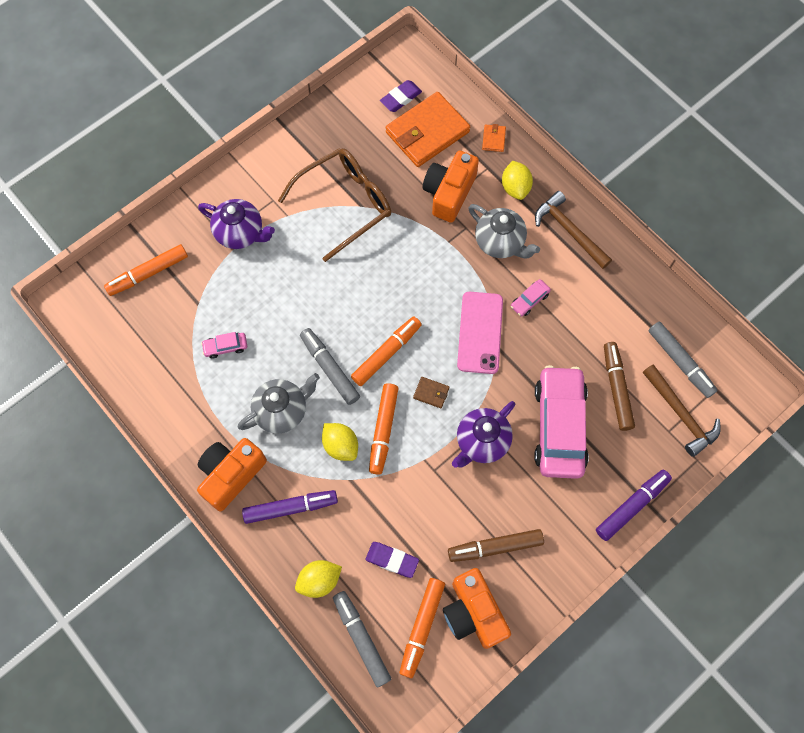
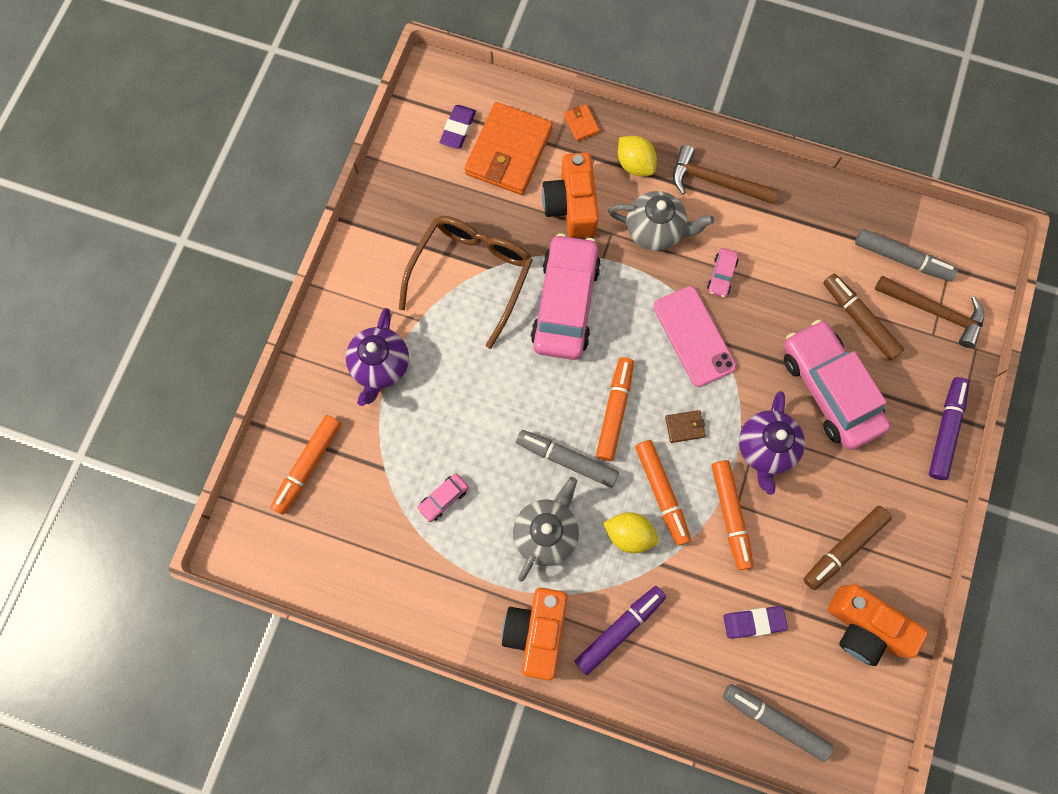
camera: 30 degrees left, 5 degrees up
(240, 233) = (380, 366): purple teapot -> purple teapot turned 105 degrees clockwise
(319, 580) = (696, 687): yellow lemon -> none
(400, 259) = (565, 303): none -> pink car
(421, 627) = (825, 672): orange marker -> orange marker (730, 515)

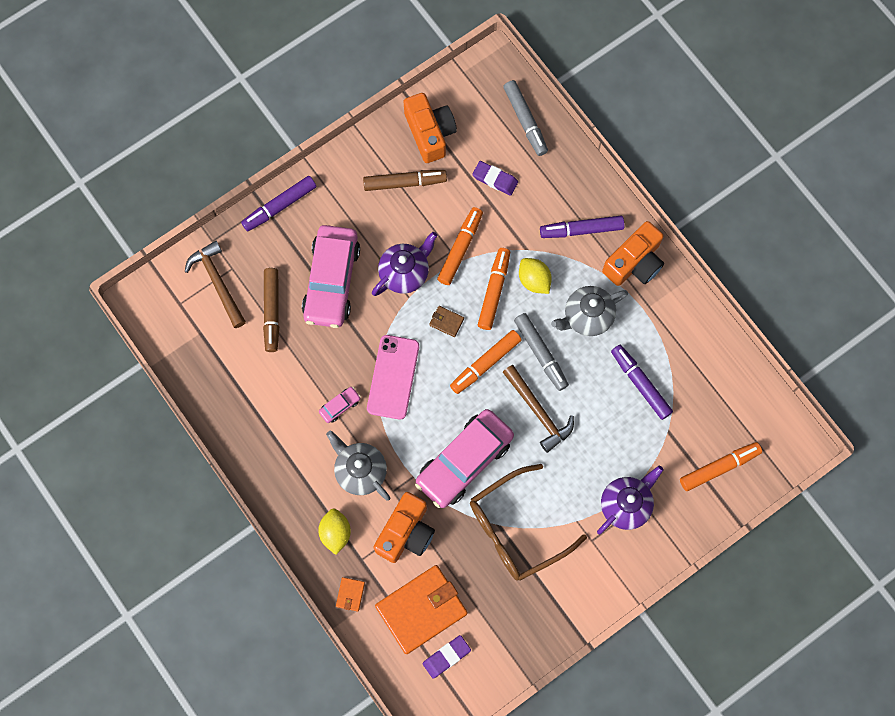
camera: 145 degrees left, 0 degrees up
(443, 498) = (640, 383): pink car -> purple marker
(715, 181) = (287, 478): brown hammer -> brown hammer (538, 412)
(901, 259) = (206, 331): grey marker -> none

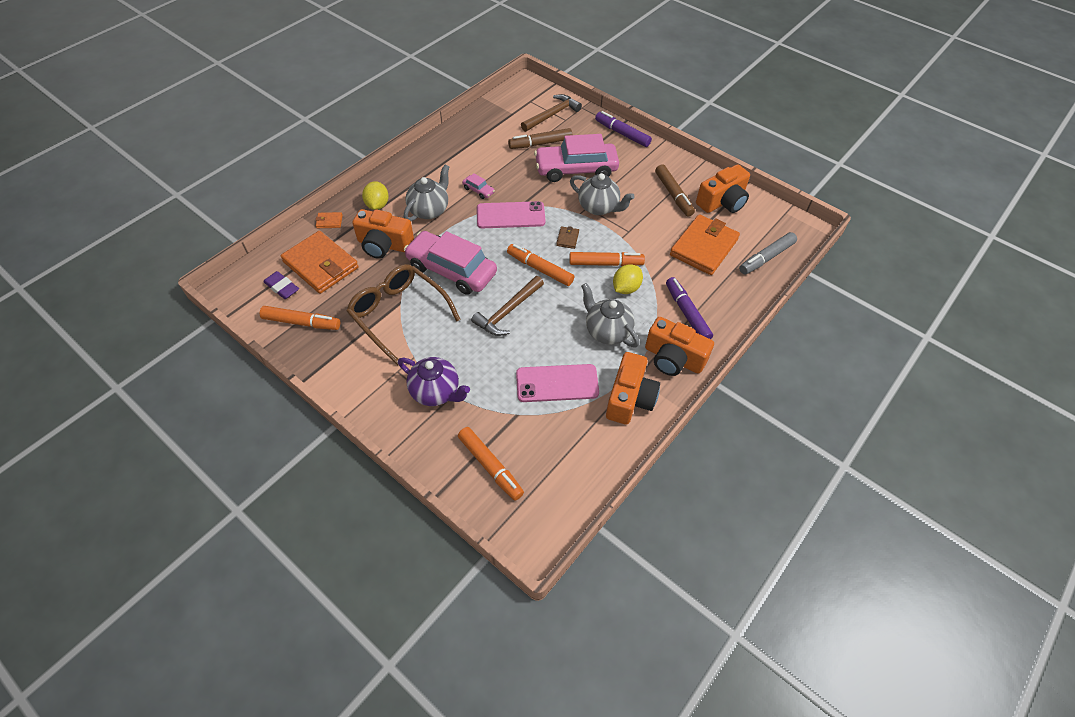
camera: 75 degrees right, 20 degrees down
(335, 533) = (377, 205): yellow lemon -> yellow lemon turned 75 degrees counterclockwise
(405, 273) = (599, 207): purple teapot -> grey teapot
(460, 248) = (633, 236): orange marker -> orange marker (302, 322)
(495, 179) = (703, 247): purple eraser -> orange wallet
(540, 353) = (561, 304): grey marker -> none
(640, 383) = (557, 383): purple marker -> pink phone
(672, 319) = (630, 398): none -> orange camera

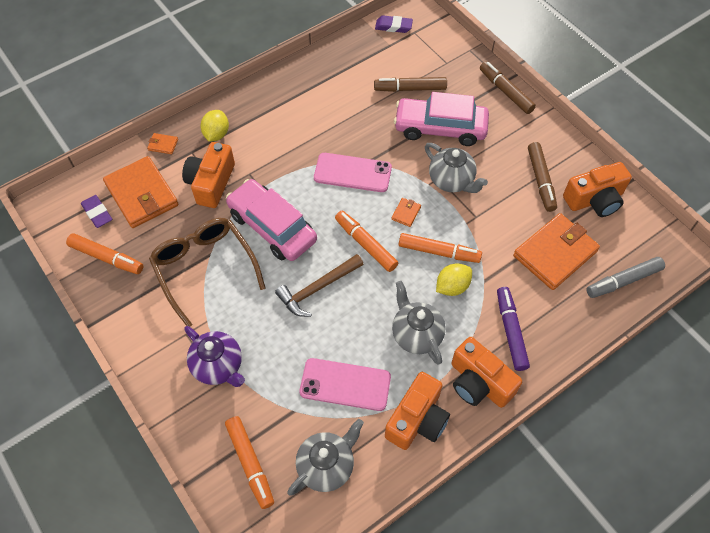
camera: 15 degrees right, 5 degrees up
(384, 245) = (211, 183): orange camera -> orange camera turned 75 degrees clockwise
(429, 210) = (268, 150): grey teapot -> grey teapot (326, 465)
(478, 190) = (327, 135): pink car -> none
(511, 99) = (393, 26): none -> purple eraser
(552, 115) = (433, 54): brown hammer -> none
(567, 239) = (406, 213): brown wallet -> orange wallet
(622, 134) = (505, 91): purple marker -> brown marker

